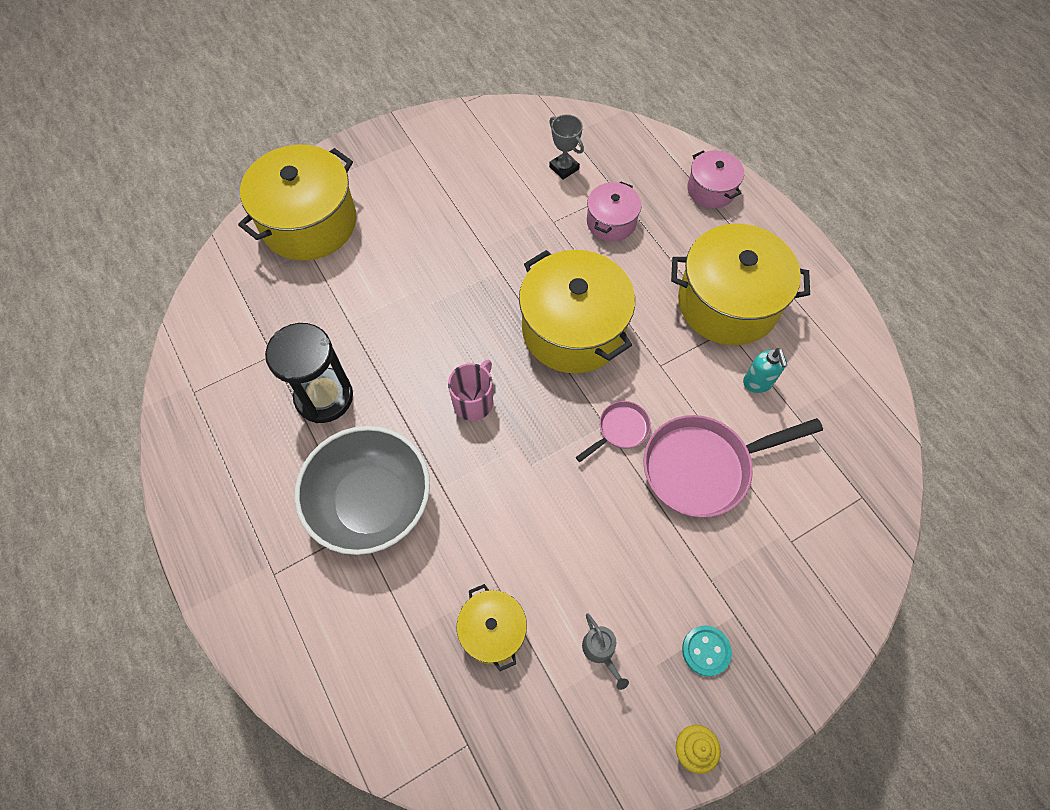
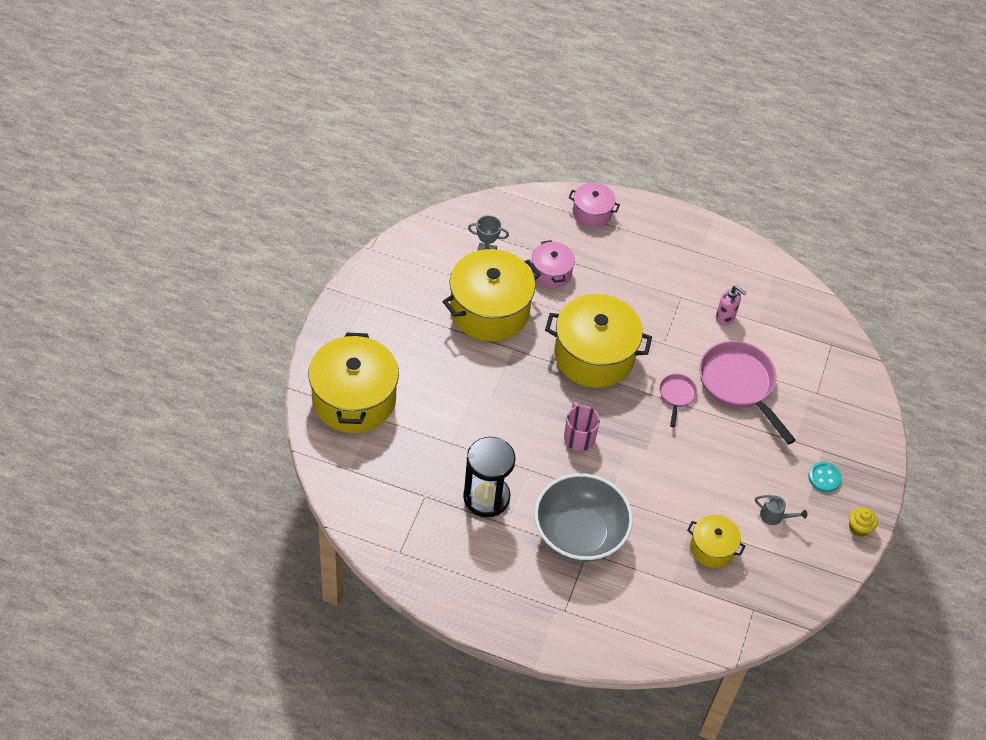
camera: 45 degrees left, 10 degrees down
(703, 467) = (739, 385): pink pan -> pink pan turned 120 degrees clockwise
(728, 303) = (667, 280): yellow pot -> yellow pot (489, 310)
(757, 383) = (725, 317): turquoise soap dispenser -> pink soap dispenser

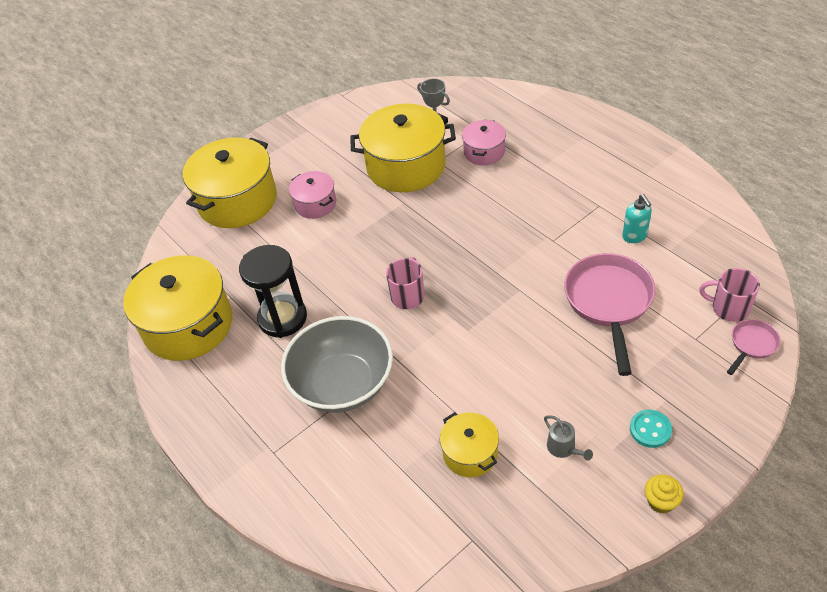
camera: 40 degrees right, 5 degrees down
(592, 213) = (557, 115): pink pot -> pink pot (315, 204)
(594, 355) = (475, 230): yellow pot -> yellow pot (188, 325)
(676, 396) = (533, 291): pink pan -> pink pan (752, 345)
(725, 317) = (634, 236): pink soap dispenser -> turquoise soap dispenser
(827, 358) = (729, 308): none -> pink mug

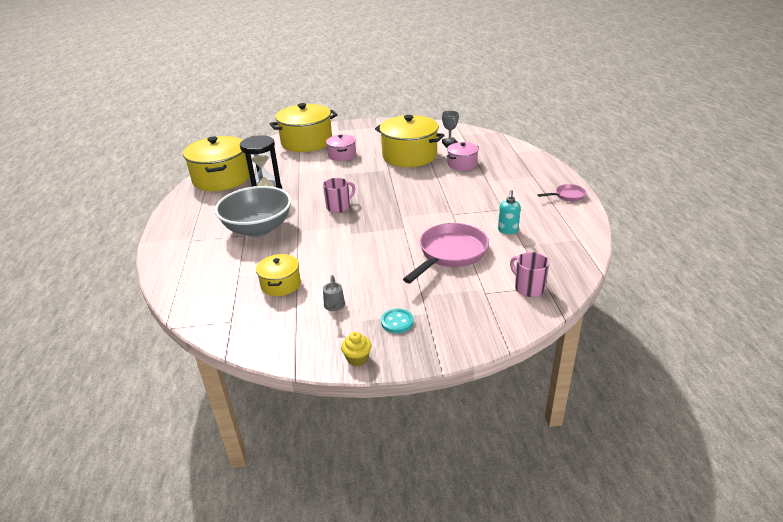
camera: 30 degrees right, 15 degrees down
(752, 345) = (521, 312): pink pan -> pink pan (567, 196)

